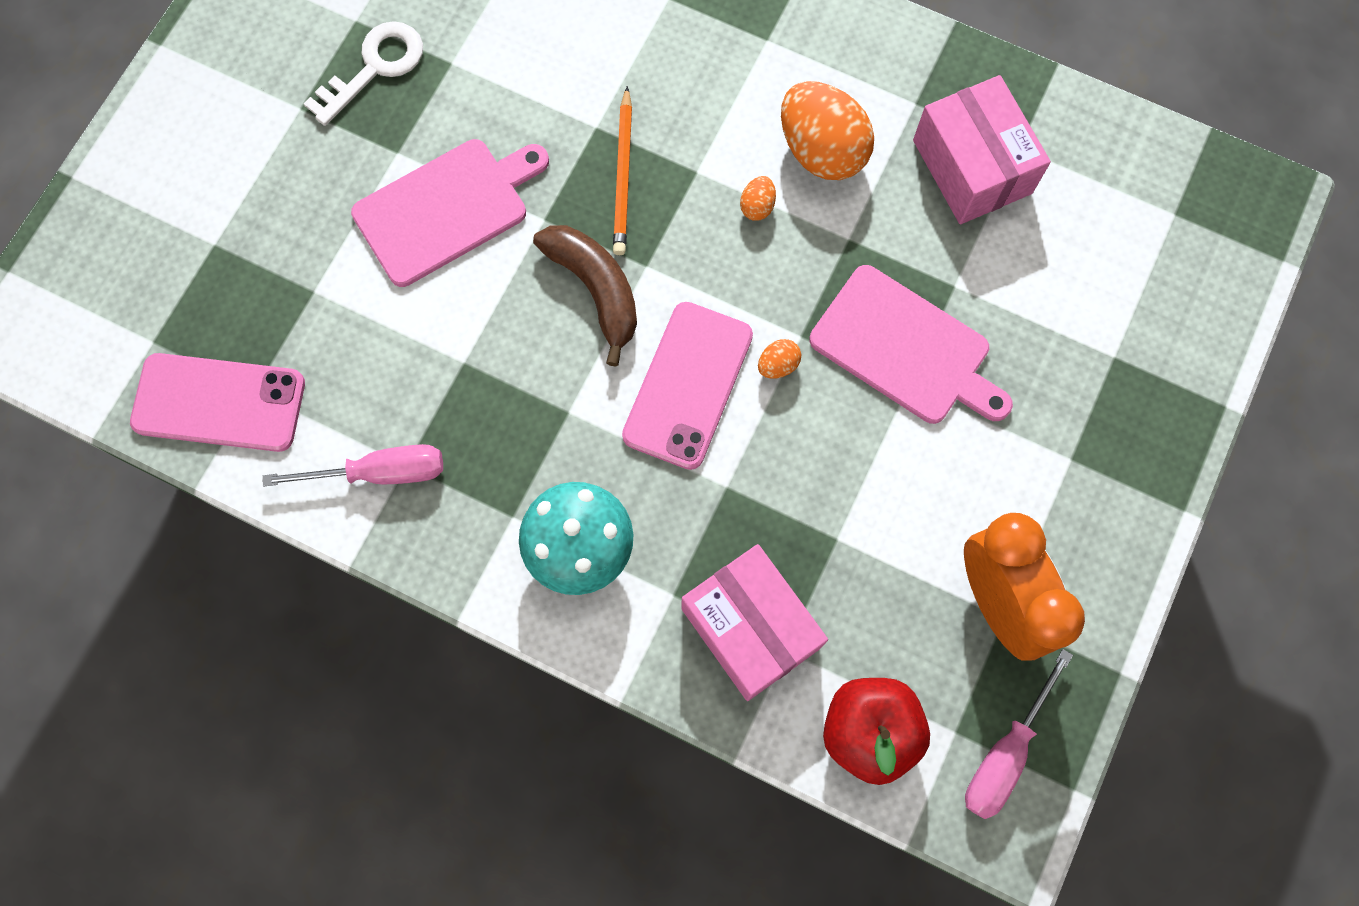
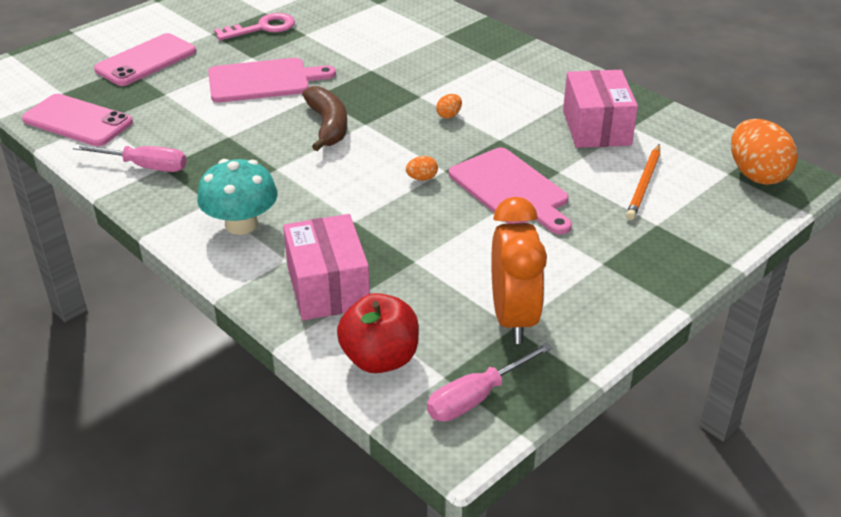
camera: 20 degrees right, 35 degrees down
(374, 68) = (262, 28): white key -> pink key
(623, 175) = (375, 89): orange pencil -> orange pencil (644, 184)
(687, 385) = (358, 174): pink phone -> pink phone (146, 60)
(821, 150) = (502, 103): orange egg -> orange egg (756, 174)

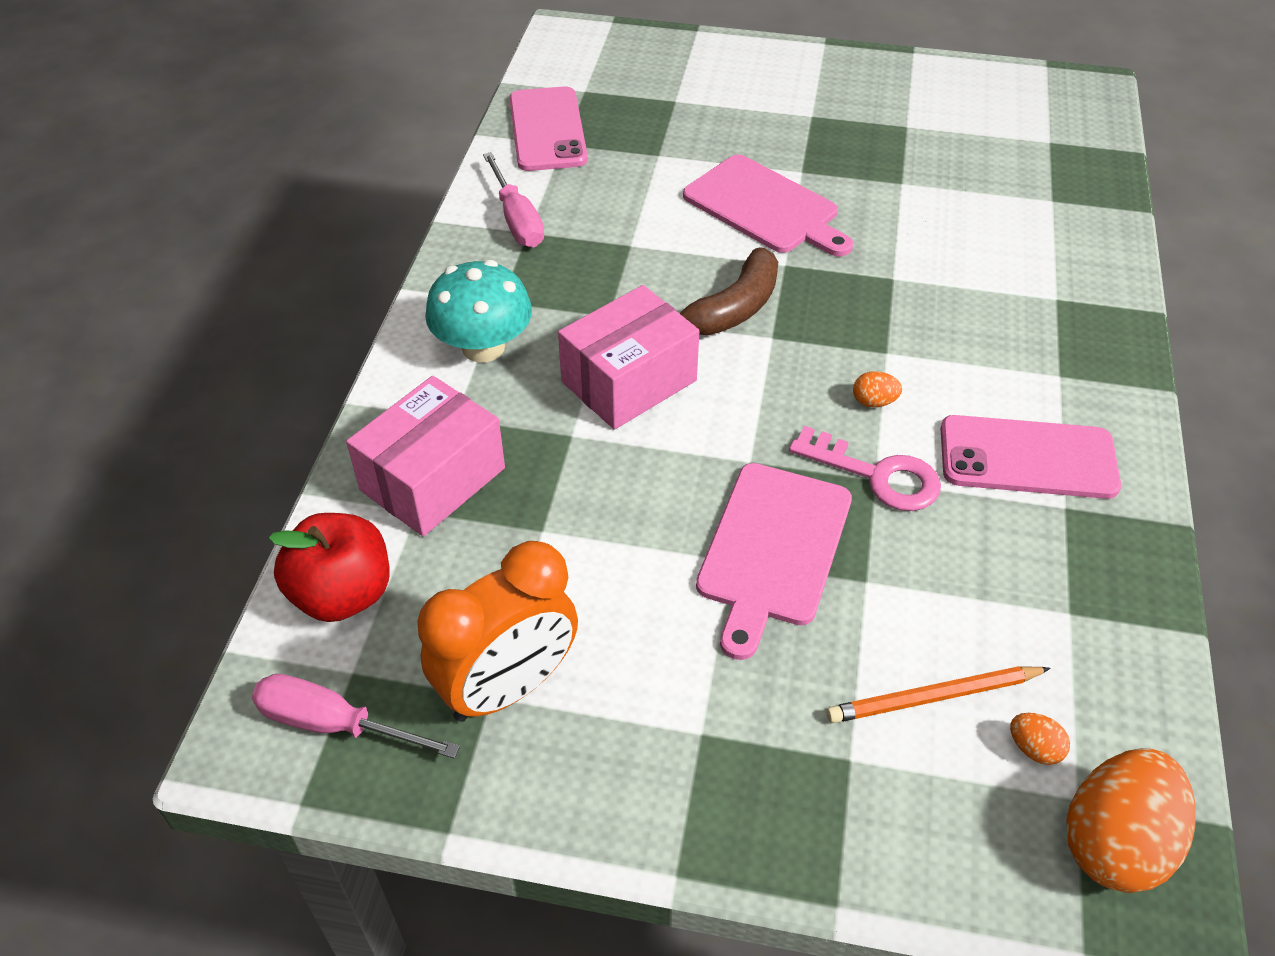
camera: 55 degrees right, 10 degrees up
(146, 60) = (703, 105): pink phone -> pink phone (1027, 457)
(262, 28) = (870, 144): pink key -> pink key (876, 475)
(422, 178) = (711, 449): orange egg -> orange egg (1034, 748)
(596, 127) = (1019, 571): pink box -> pink box (629, 381)

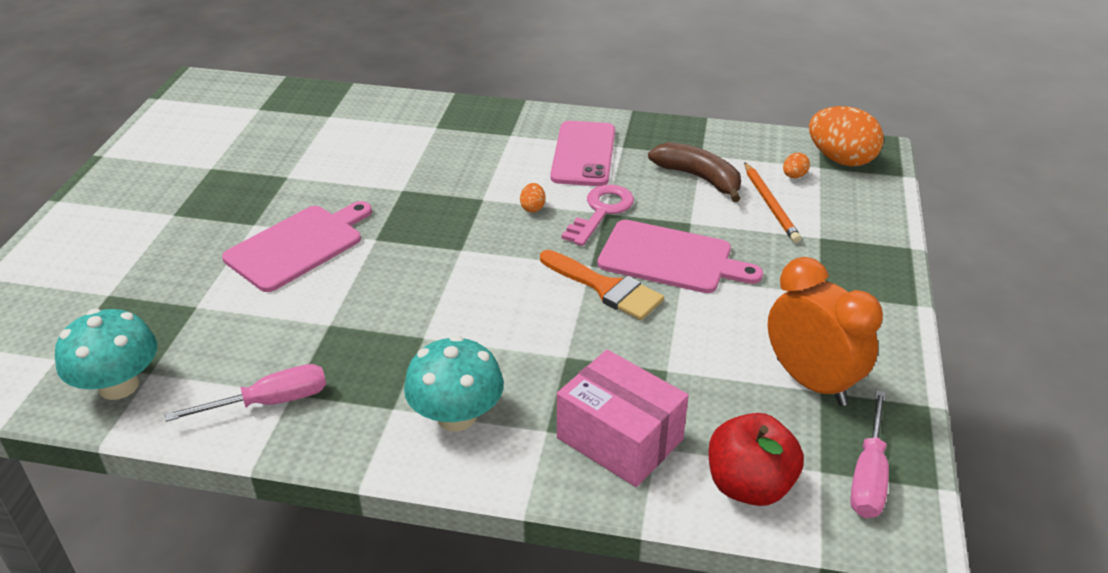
camera: 90 degrees left, 10 degrees down
(547, 130) = (119, 385): pink phone -> turquoise mushroom
(629, 381) = (506, 324): pink box -> none
(701, 475) = (606, 288): none -> orange brush
(733, 309) = (426, 267): brown banana -> brown banana (699, 178)

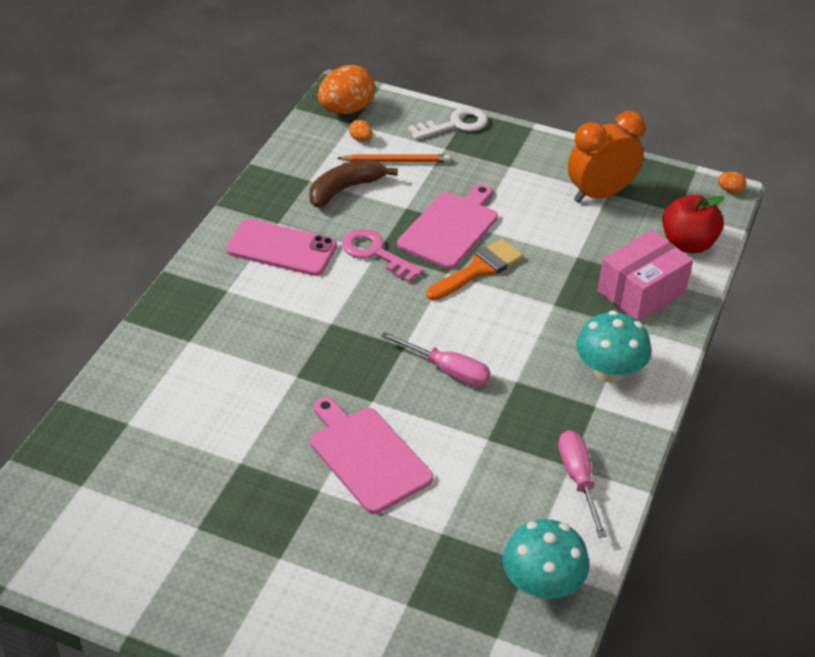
camera: 80 degrees left, 5 degrees up
(533, 208) = (356, 293): orange egg -> orange egg (730, 190)
(868, 476) = (684, 194): pink screwdriver -> pink screwdriver (447, 370)
(872, 239) = (454, 125): none -> white key

